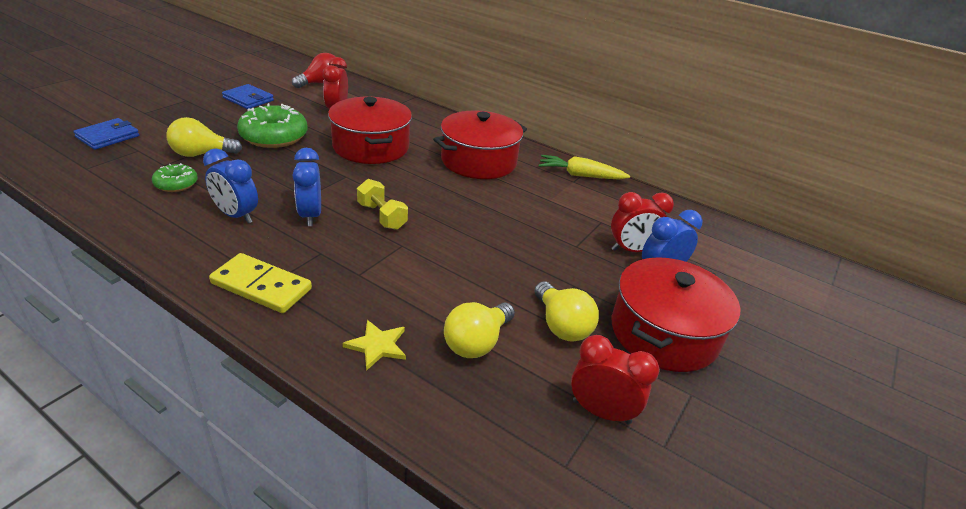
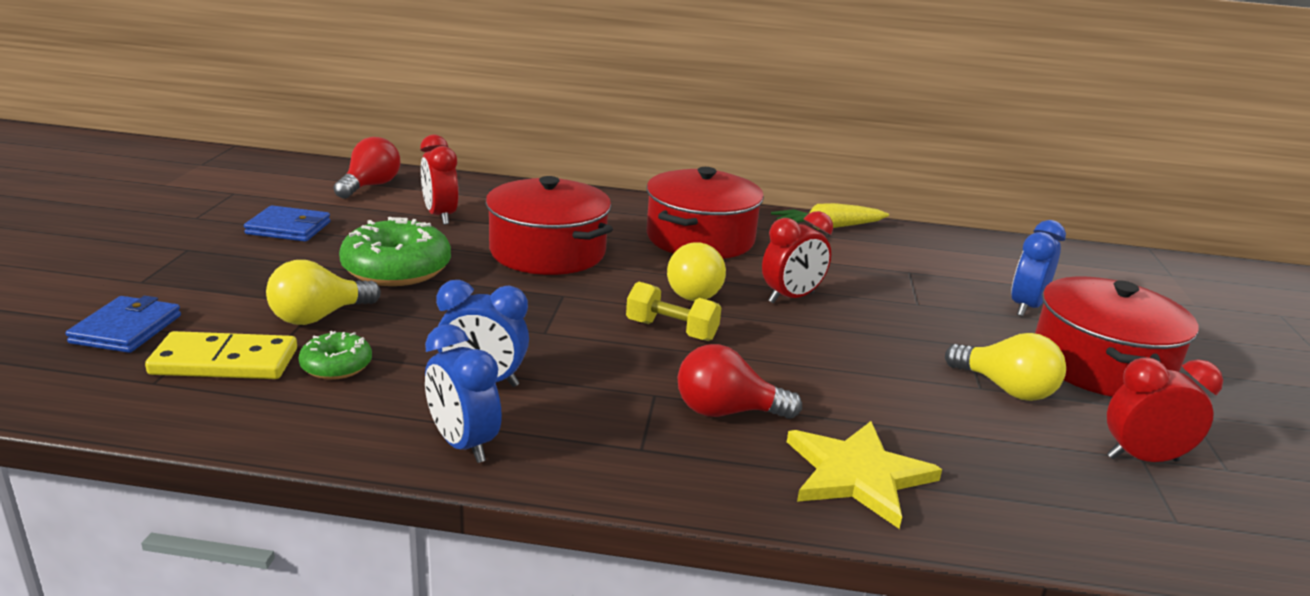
camera: 25 degrees left, 10 degrees down
(261, 286) = (635, 456): yellow domino -> yellow domino (225, 361)
(310, 215) = (582, 354): blue clock -> blue clock (463, 444)
(349, 277) = (726, 412): none -> red light bulb
(377, 345) = (857, 475): yellow star -> yellow star, size x1.71
(476, 342) = (951, 434): yellow light bulb -> yellow light bulb (695, 292)
(631, 250) = (974, 293): red clock -> red clock (791, 298)

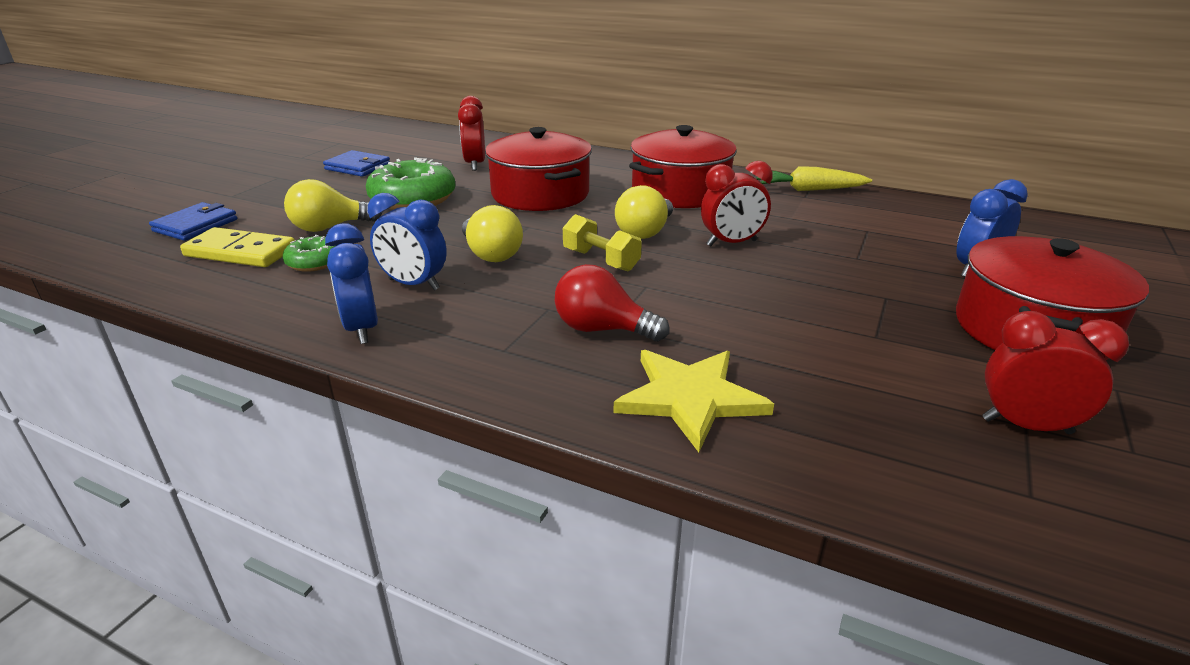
camera: 20 degrees right, 5 degrees up
(370, 186) = (439, 142): red light bulb -> none
(1006, 389) = (904, 341): yellow light bulb -> yellow light bulb (491, 254)

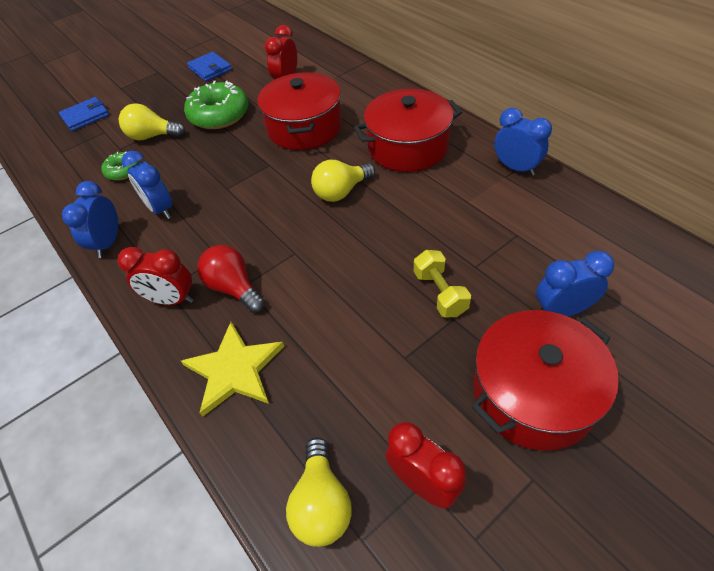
camera: 30 degrees right, 20 degrees up
(240, 252) = (92, 150): yellow domino -> none
(491, 254) = (224, 190): yellow light bulb -> yellow light bulb (321, 503)
(601, 260) = (287, 216): yellow dumbbell -> yellow dumbbell (440, 293)
(731, 243) = (393, 221): red clock -> red clock (171, 300)
(808, 190) = (515, 168): yellow carrot -> blue clock

